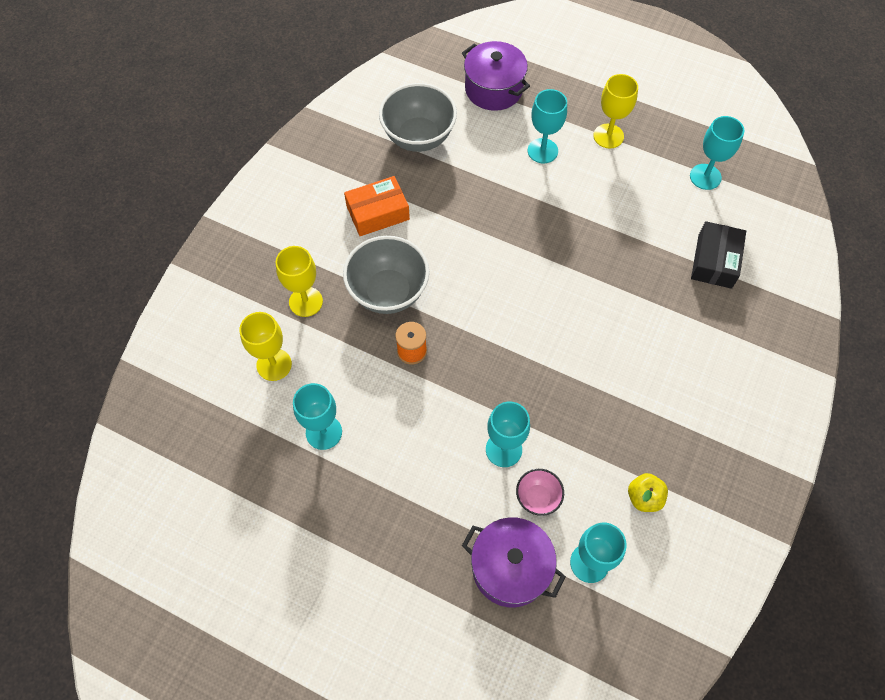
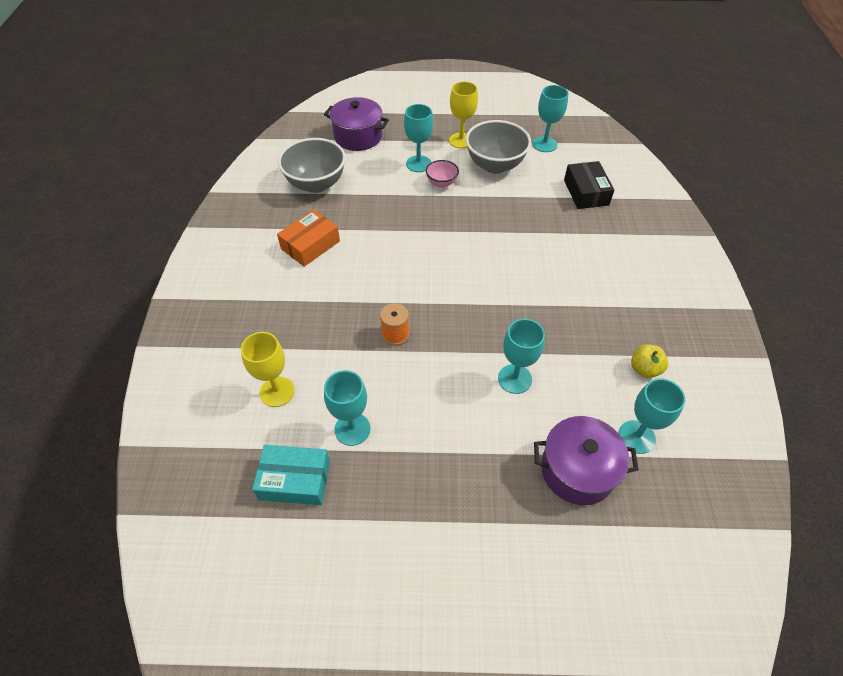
camera: 25 degrees left, 10 degrees down
(251, 458) = (295, 480): none -> turquoise box
(306, 302) = (281, 331): yellow goblet -> none
(388, 292) = (351, 298): grey bowl -> grey bowl (495, 165)
(537, 498) = (564, 404): pink bowl -> pink bowl (441, 183)

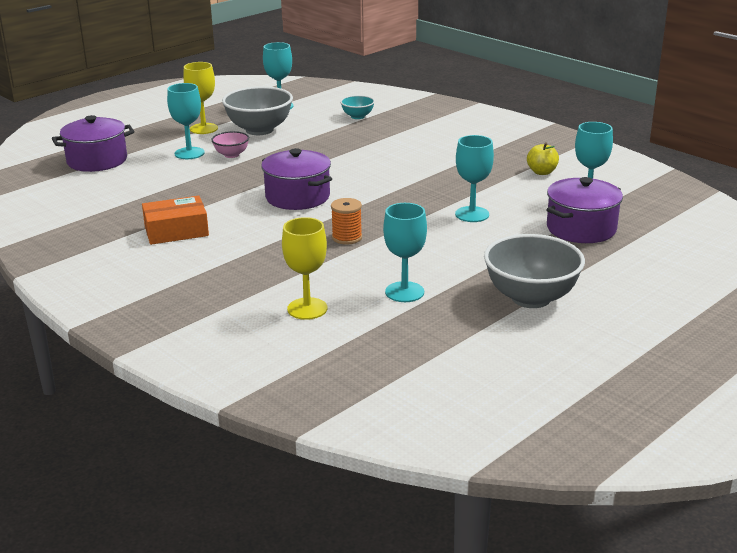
camera: 45 degrees left, 25 degrees down
(295, 480) = (410, 335): turquoise box -> none
(310, 245) = (176, 231): orange box -> orange box turned 75 degrees clockwise
(316, 184) = (109, 200): grey bowl -> grey bowl (531, 298)
(423, 262) = (297, 197): none -> purple pot
(586, 192) = (357, 116): black box -> turquoise bowl

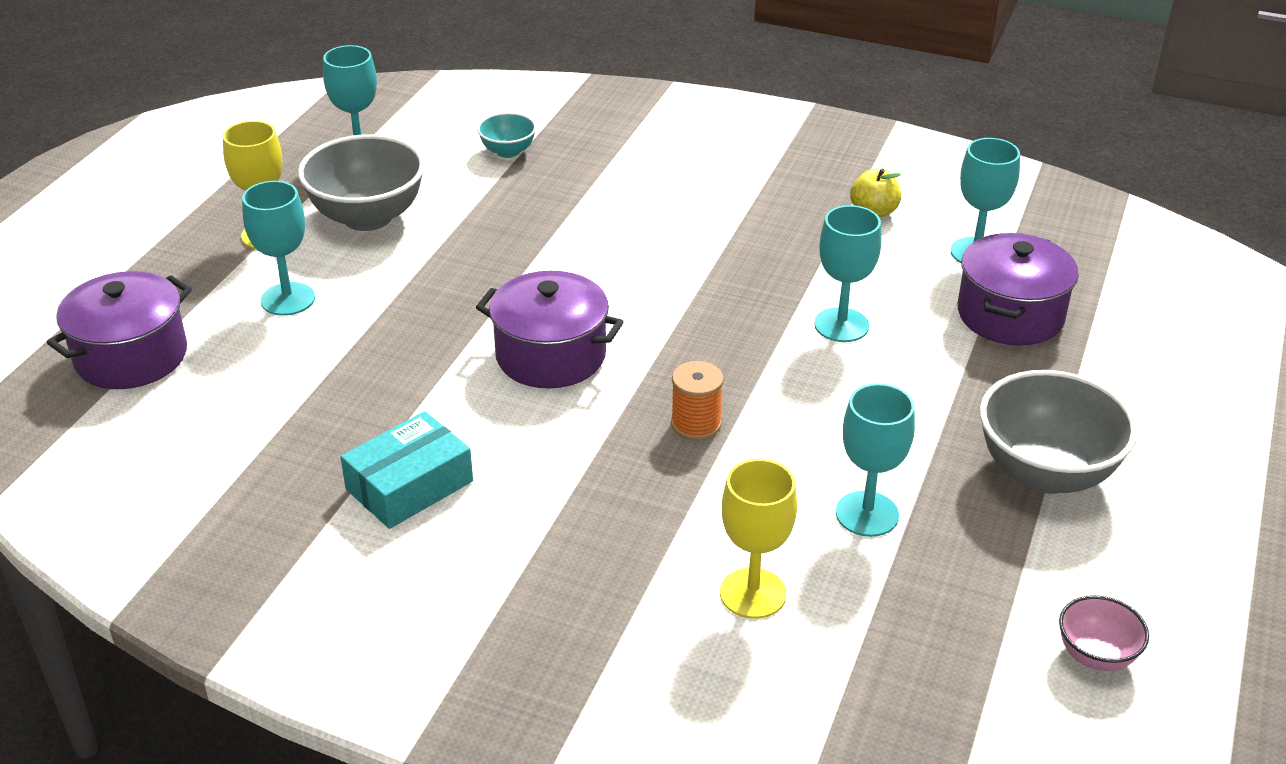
camera: 25 degrees left, 10 degrees up
(176, 231) = (409, 485): orange box -> turquoise box
(231, 155) = (365, 286): pink bowl -> pink bowl (1096, 655)

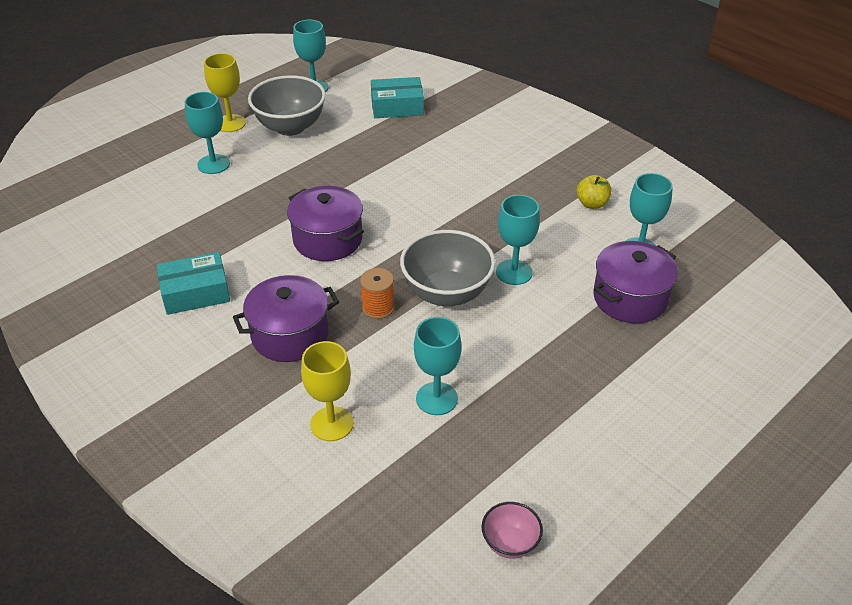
camera: 25 degrees right, 5 degrees up
(131, 356) = (114, 174): purple pot -> purple pot (290, 335)
(508, 151) = (397, 107): turquoise bowl -> turquoise box
(1045, 473) = (571, 411): grey bowl -> grey bowl (447, 293)

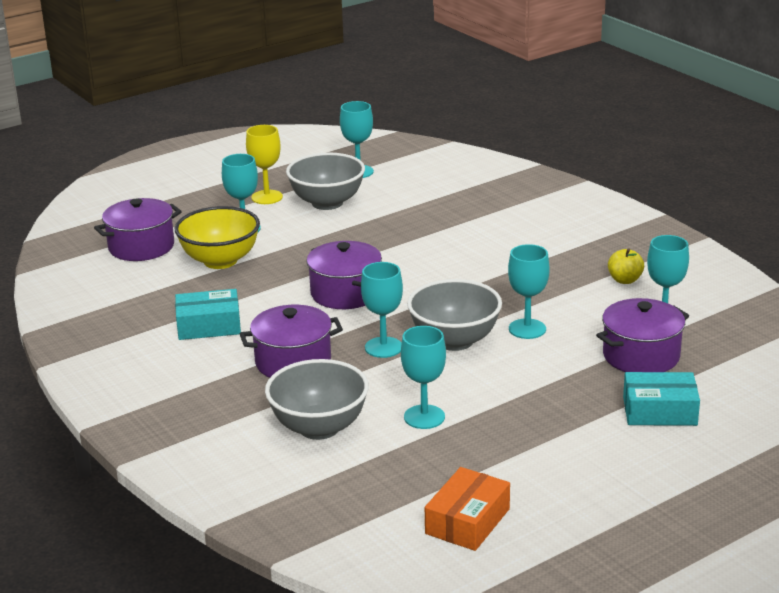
camera: 10 degrees right, 15 degrees down
(112, 194) = (141, 247): none -> purple pot
(195, 206) = (220, 261): none -> yellow bowl
(331, 424) = (319, 427): yellow goblet -> grey bowl
(378, 308) = (383, 347): orange spool -> turquoise goblet
(397, 107) = (441, 191): turquoise box -> turquoise box (659, 411)
(510, 543) = (467, 521): pink bowl -> orange box

